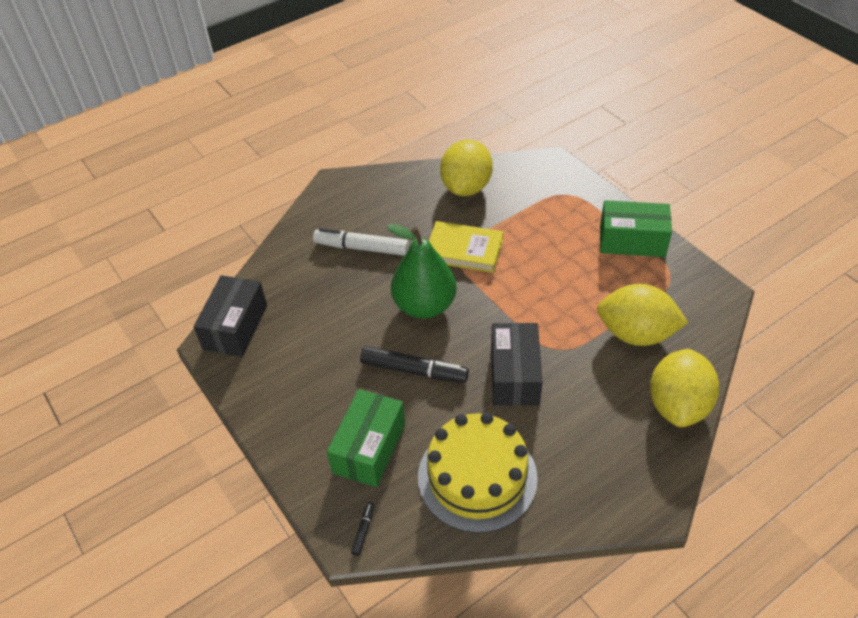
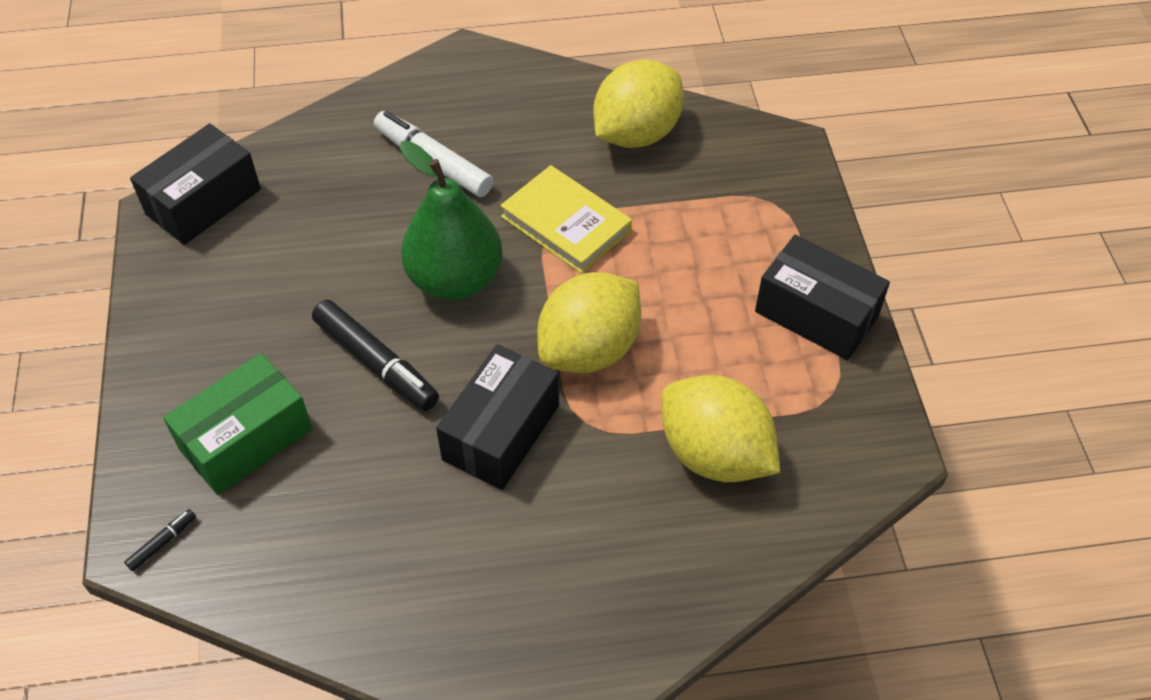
camera: 25 degrees right, 5 degrees up
(477, 477) = (349, 546): yellow cake -> none
(632, 241) = (816, 314): green box -> black box
(678, 405) = (694, 586): yellow lemon -> yellow lemon (589, 349)

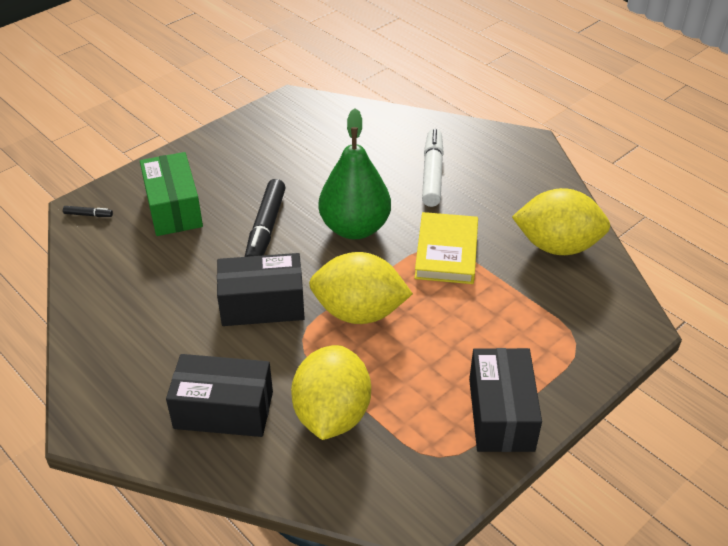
camera: 55 degrees right, 10 degrees down
(203, 201) = (312, 110): black box -> black box (223, 410)
(246, 439) = (174, 208): green box -> green box turned 60 degrees clockwise

